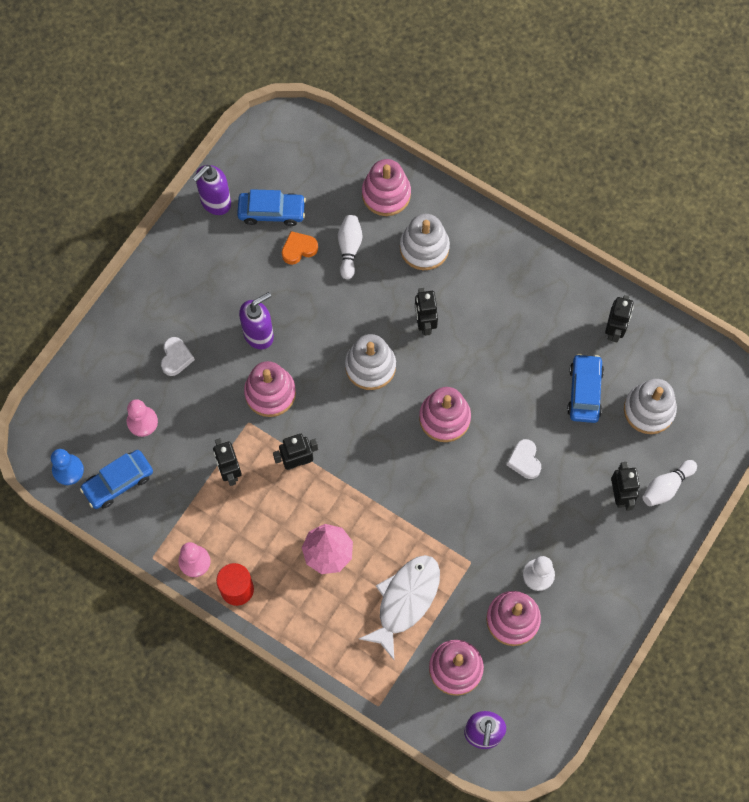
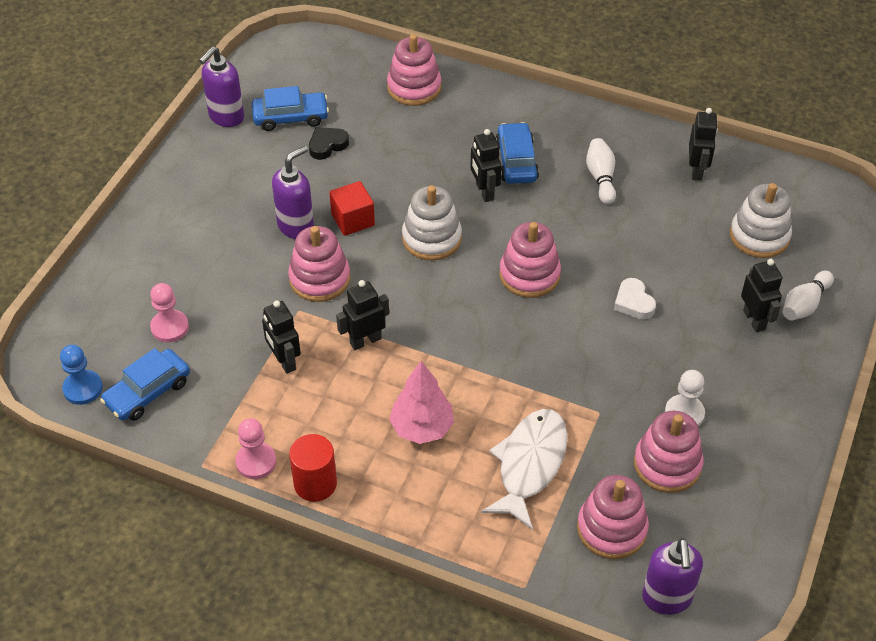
camera: 10 degrees left, 20 degrees down
(176, 358) = (202, 260): white heart -> none
(298, 249) = (327, 145): orange heart -> black heart
(307, 335) = (353, 220): none -> red cube
(349, 249) = (384, 138): white bowling pin -> white bowling pin (601, 178)
(424, 248) = (467, 127): white stacking toy -> none
(584, 392) = (682, 229): blue car -> blue car (516, 161)

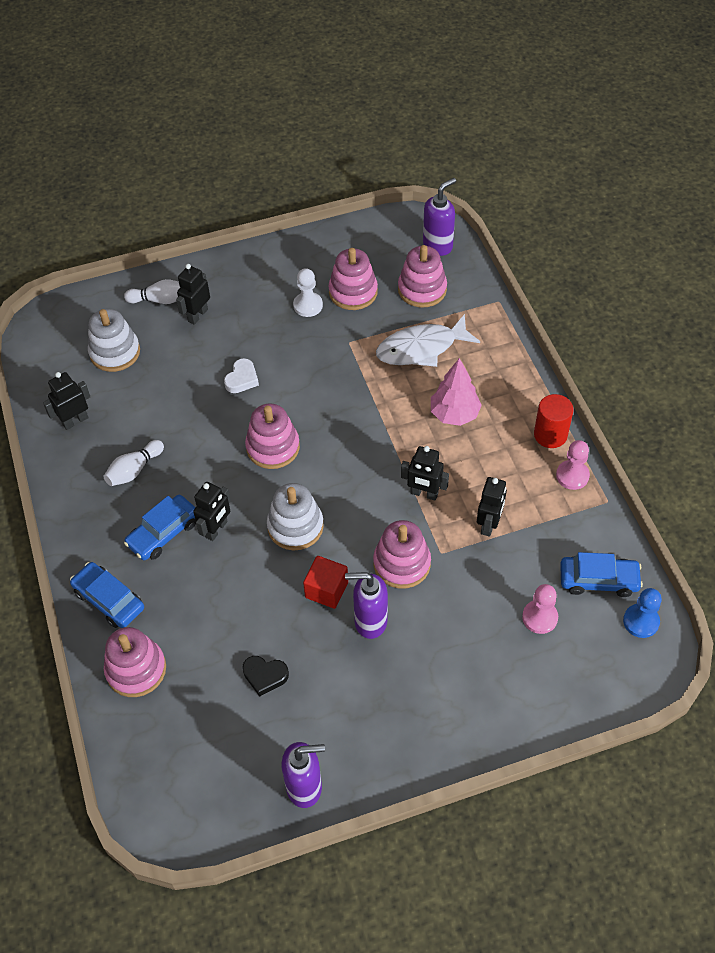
camera: 130 degrees left, 5 degrees up
(290, 117) = (257, 734): blue car -> blue car (109, 600)

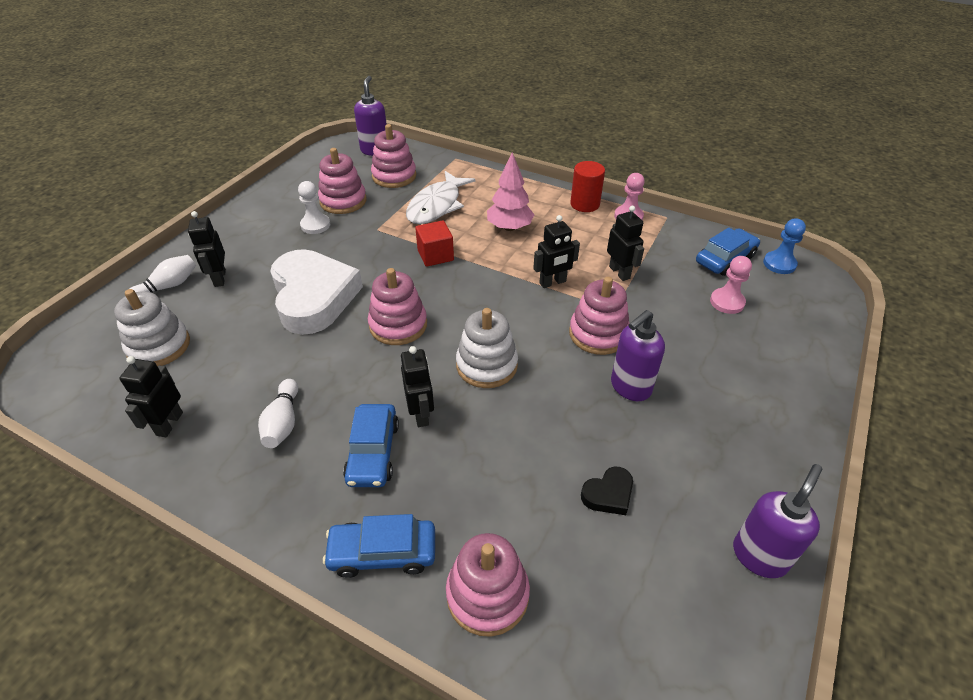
camera: 45 degrees left, 10 degrees down
(242, 379) = (313, 297): white heart -> white heart, size x2.44
(326, 590) = (569, 391): red cube -> red cube (435, 255)

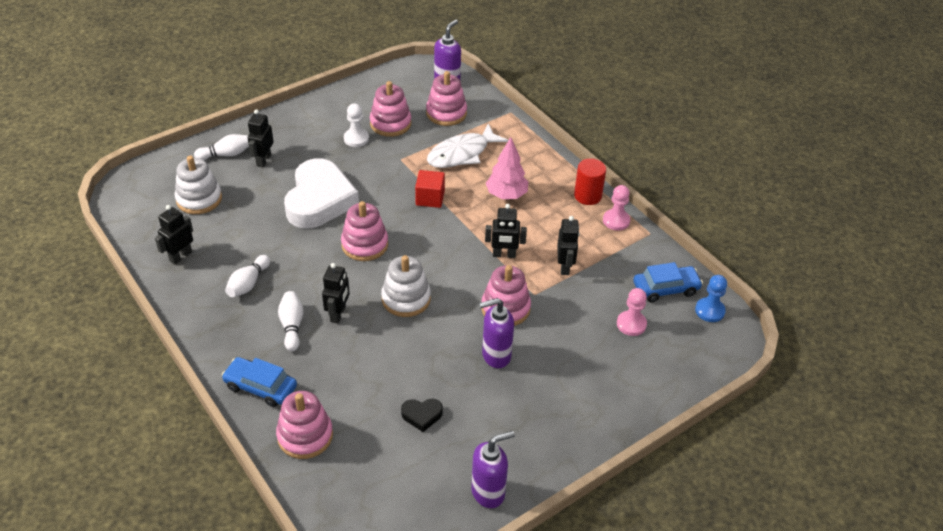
camera: 25 degrees right, 0 degrees up
(373, 452) = (292, 326): blue car -> white bowling pin

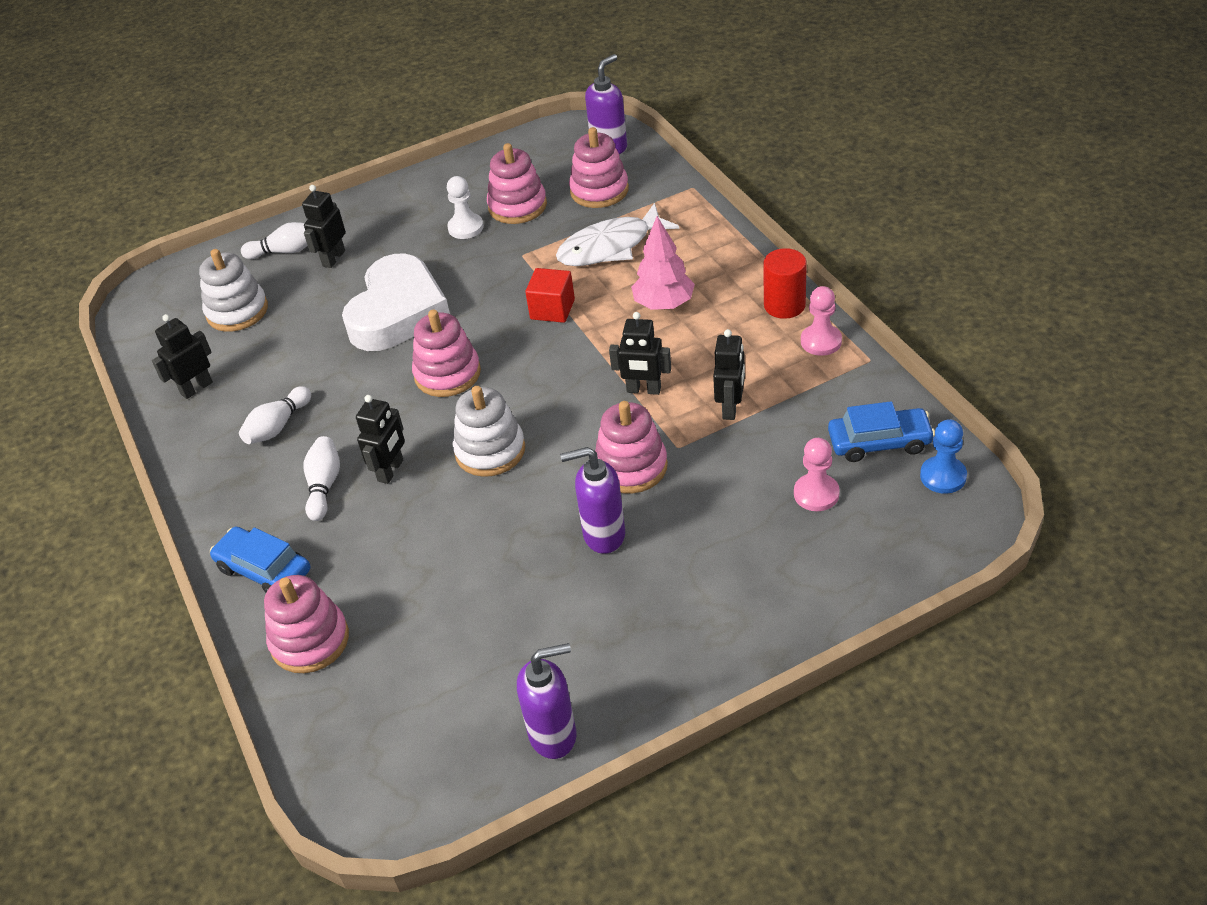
camera: 15 degrees right, 0 degrees up
(422, 415) = (479, 618): black heart -> none

